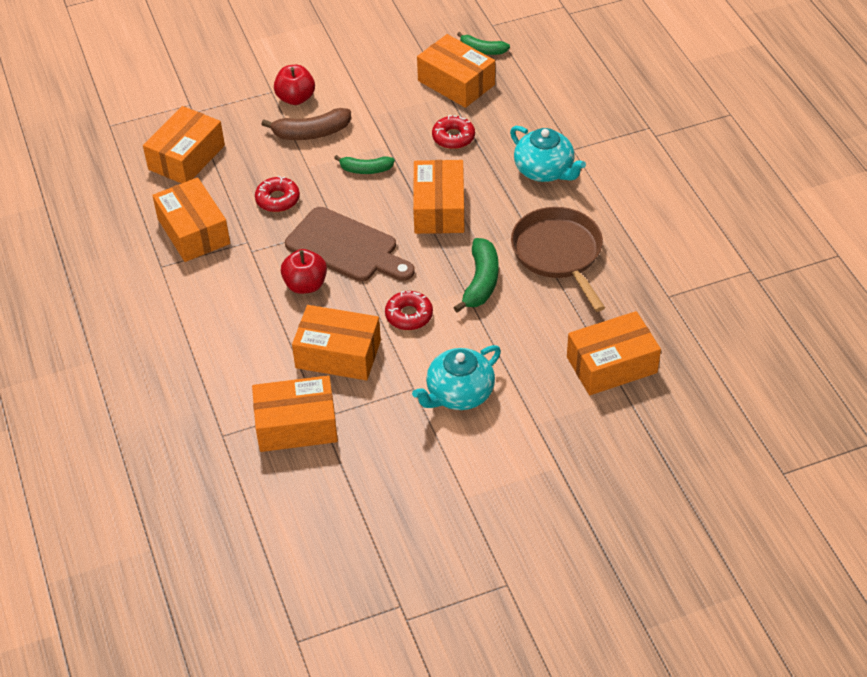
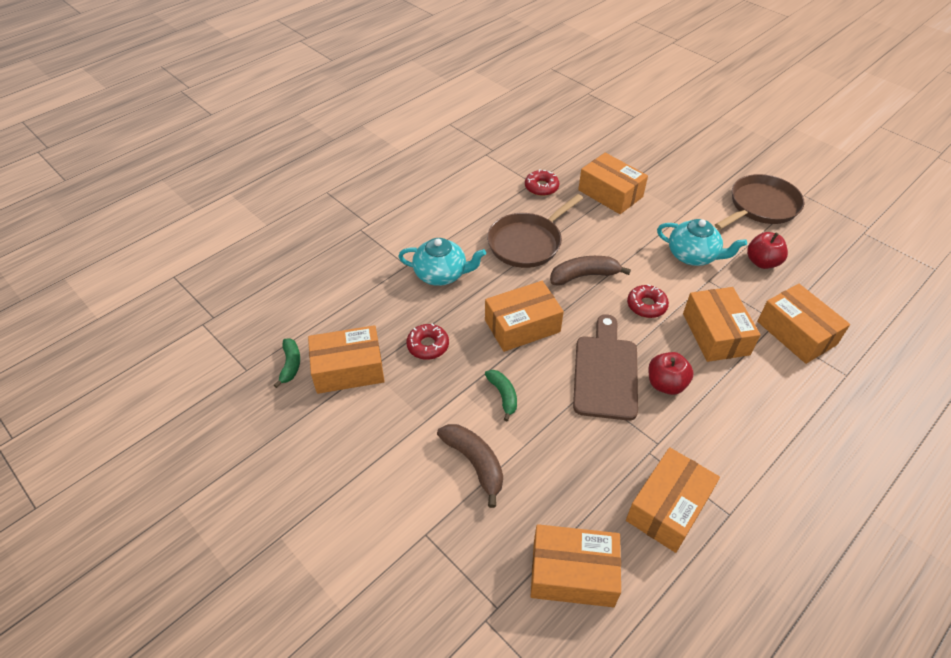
camera: 115 degrees left, 0 degrees up
(277, 199) = (582, 451): red donut -> red donut (541, 187)
(295, 98) = (427, 503): red apple -> red apple (762, 262)
(456, 83) = (348, 369): orange box -> orange box turned 60 degrees clockwise
(481, 282) = (584, 276): green banana -> brown banana
(509, 517) = (761, 206): none -> brown pan
(544, 171) = (441, 274): turquoise teapot -> turquoise teapot turned 75 degrees clockwise

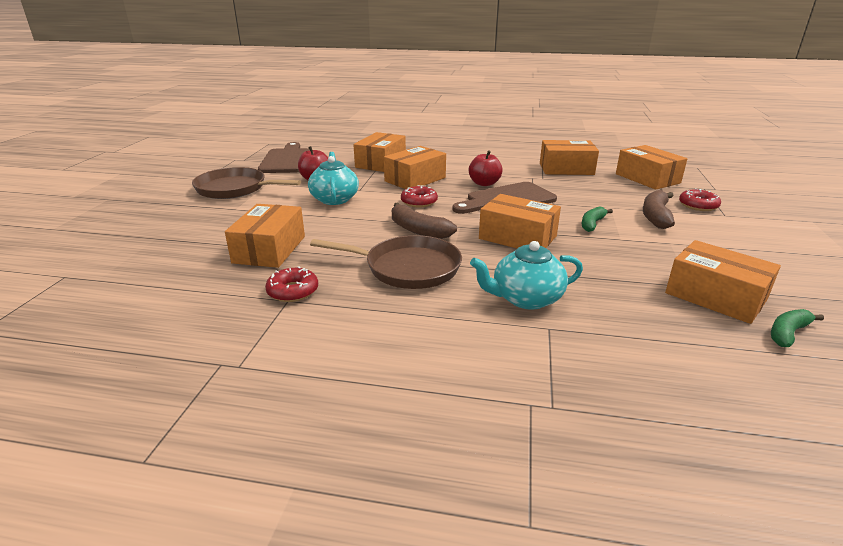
camera: 125 degrees left, 20 degrees down
(428, 345) = (614, 269): red donut -> red donut (698, 205)
(441, 274) = (525, 298): turquoise teapot -> turquoise teapot turned 75 degrees counterclockwise
(846, 262) = (286, 160): none -> brown cutting board

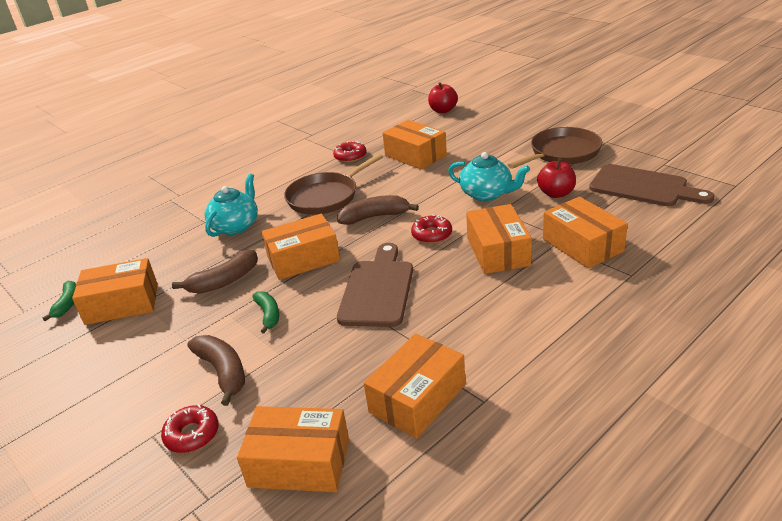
camera: 130 degrees right, 5 degrees up
(484, 183) = (438, 295): red apple -> red apple (443, 110)
(599, 259) = (224, 281): none -> brown banana

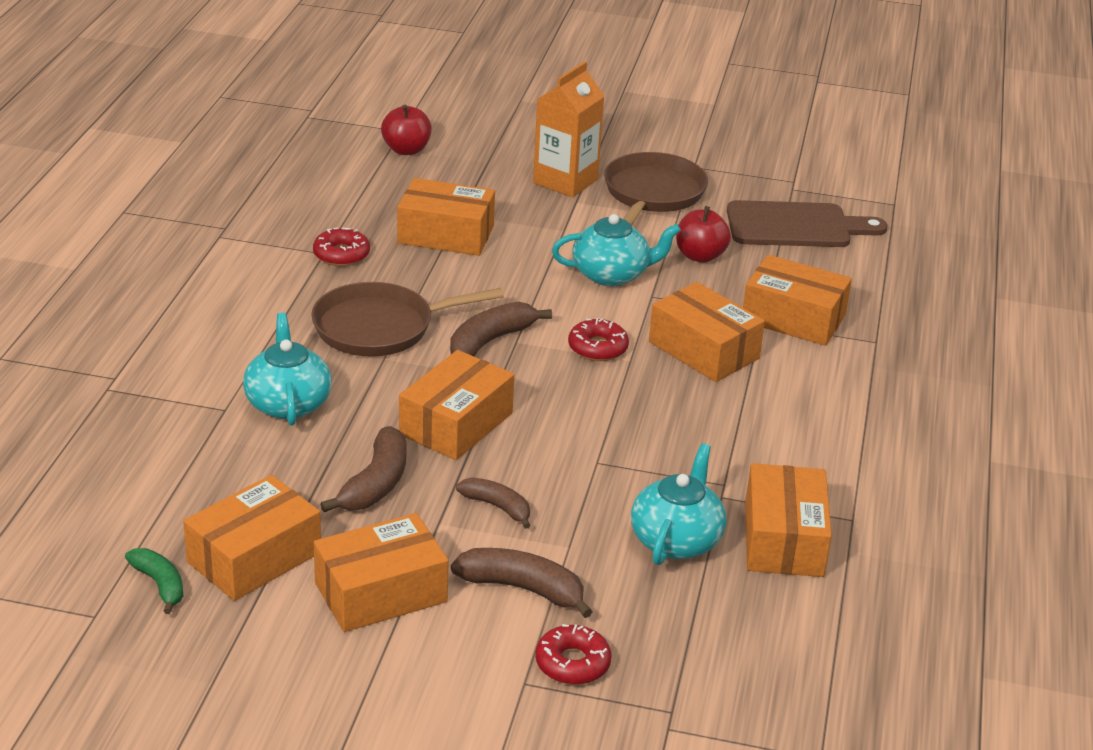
camera: 40 degrees left, 0 degrees up
(268, 315) = (497, 507): green banana -> brown banana
(299, 462) = (729, 643): orange box -> orange box (380, 592)
(325, 197) = (379, 327): brown pan -> brown pan turned 60 degrees clockwise
(346, 373) = (676, 540): none -> turquoise teapot
(378, 289) = (605, 436): brown cutting board -> none
(515, 138) = (565, 181): none -> orange carton

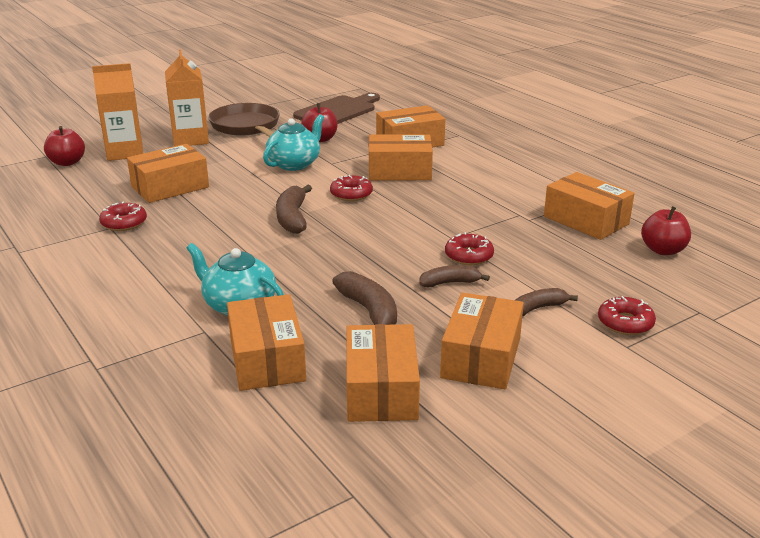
camera: 45 degrees left, 5 degrees down
(160, 585) = (357, 446): green banana -> none
(379, 327) = (218, 243): brown pan -> none
(456, 424) = (352, 261): orange box -> orange box (267, 359)
(476, 165) = (125, 152): none -> orange carton
(523, 589) = (538, 308): brown banana -> brown banana, size x0.66
(572, 493) = (469, 256): none -> red donut
(676, 540) = (550, 246): turquoise teapot -> none
(790, 630) = (663, 250): none -> red apple

